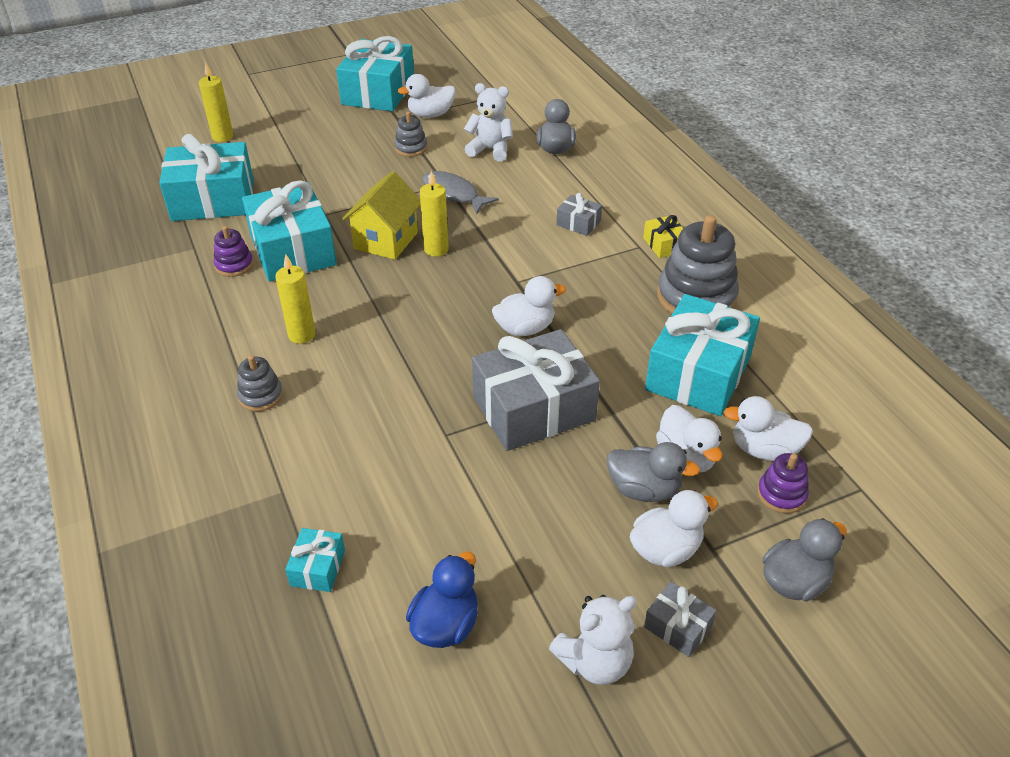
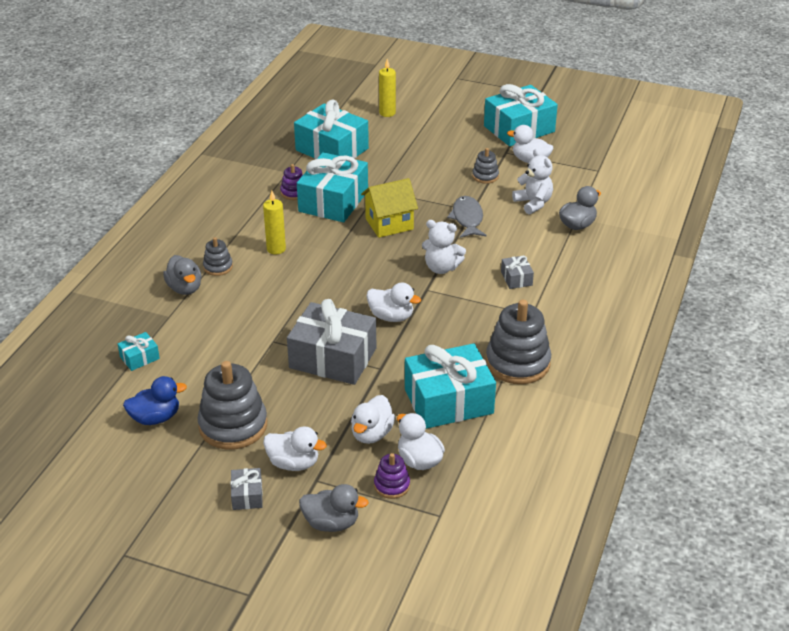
camera: 45 degrees right, 5 degrees down
(436, 249) = (409, 245): yellow candle -> none
(544, 560) = (233, 425): none -> grey stacking toy
(595, 662) = (192, 479): white teddy bear -> white teddy bear (441, 268)
(644, 489) = (326, 432): grey duck -> grey duck (185, 288)
(664, 245) = (550, 322): yellow gift -> none

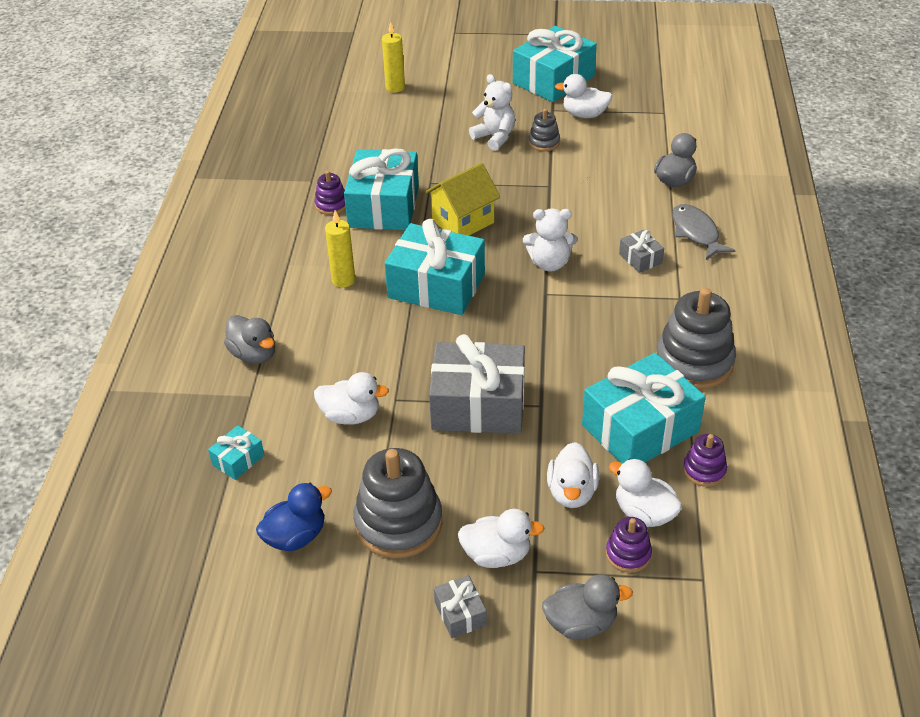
camera: 15 degrees left, 5 degrees up
(218, 267) = (282, 318): grey stacking toy -> none
(332, 149) = (351, 143): turquoise gift -> turquoise gift (436, 286)
(391, 316) = (521, 336): white duck -> white duck (351, 416)
(467, 218) = (549, 197): grey fish -> grey fish (696, 233)
(482, 441) = (704, 470): none -> purple stacking toy
(533, 203) = (613, 164): white teddy bear -> white teddy bear (494, 137)

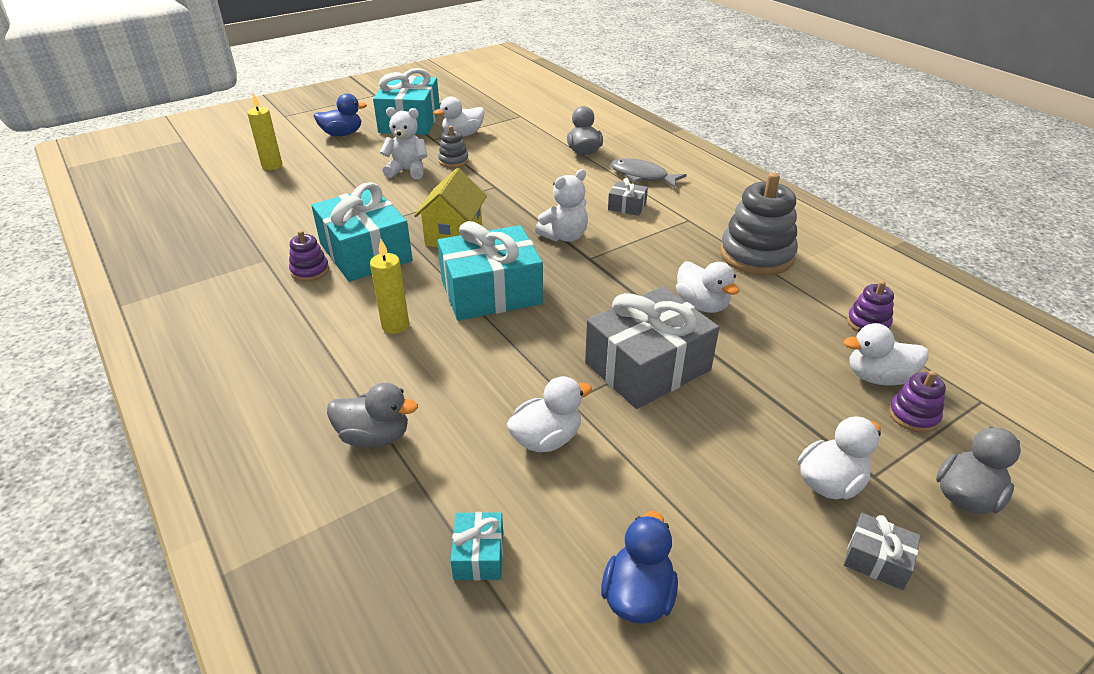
camera: 40 degrees left, 5 degrees down
(398, 523) = (715, 511): grey stacking toy -> none
(481, 73) = (342, 134): none -> blue duck
(572, 492) = (810, 393): white duck -> white duck (702, 305)
(640, 428) = (787, 318): turquoise gift -> none

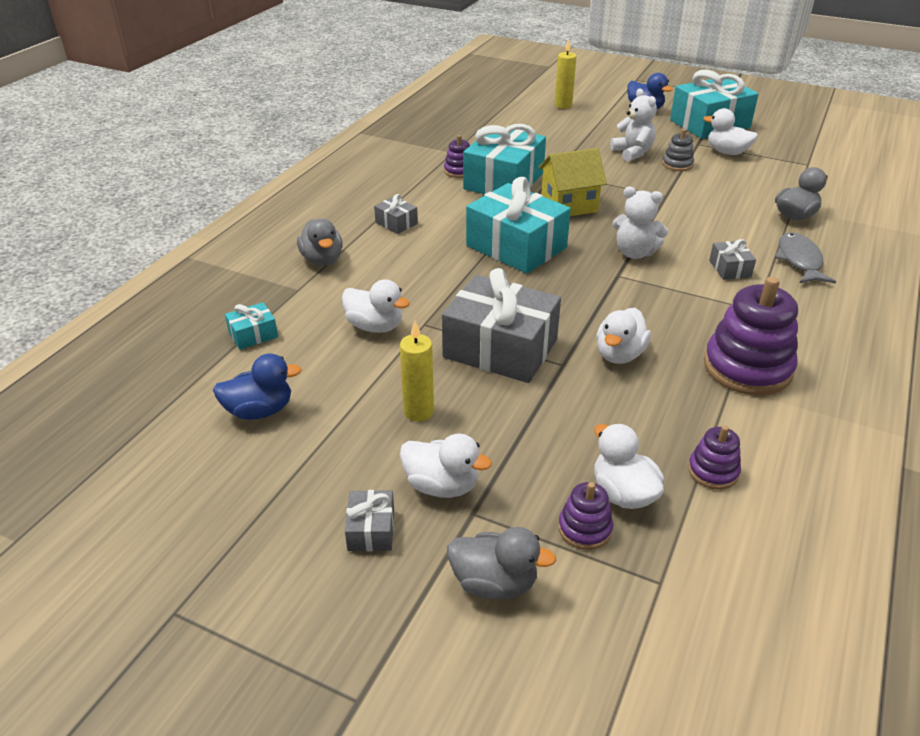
camera: 60 degrees right, 0 degrees up
(361, 351) = (396, 223): none -> grey gift
(395, 325) = (435, 224): yellow candle -> yellow candle (418, 411)
(756, 255) = (747, 368): grey stacking toy -> purple stacking toy

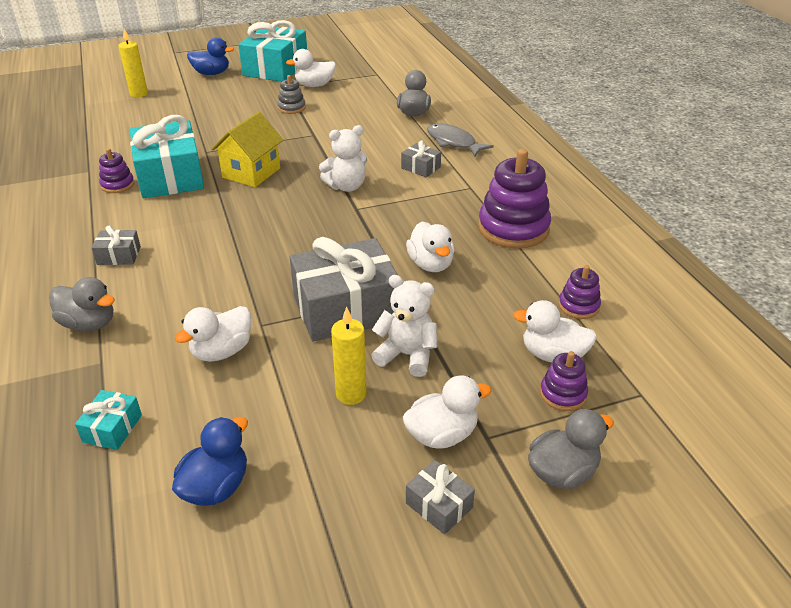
camera: 45 degrees left, 0 degrees up
(375, 326) = (222, 351): white duck -> white duck turned 150 degrees clockwise
(516, 247) = (253, 224): turquoise gift -> none
(632, 153) = (247, 112): white teddy bear -> white teddy bear (407, 355)

